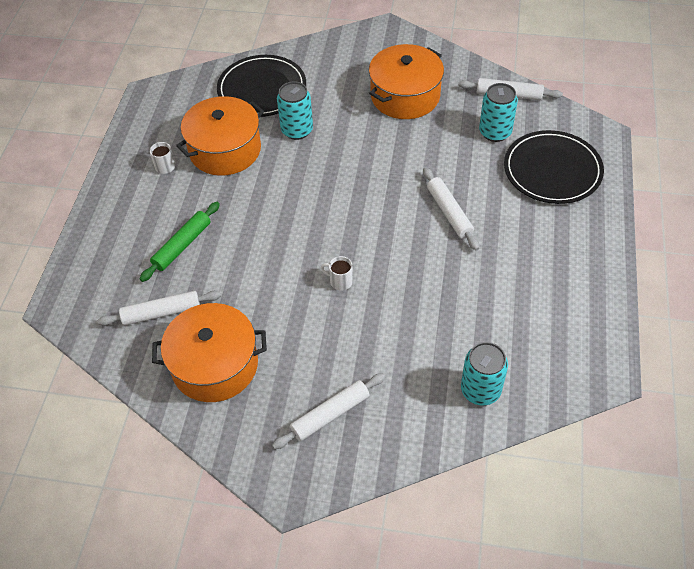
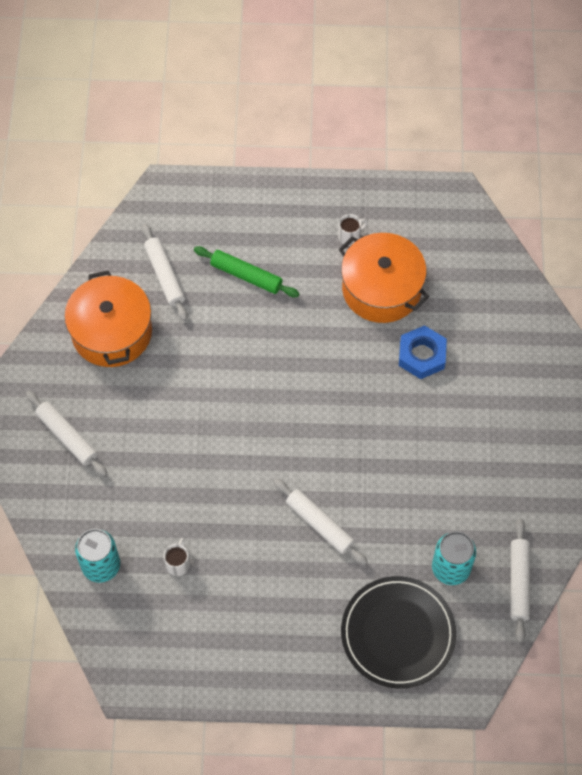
camera: 80 degrees right, 10 degrees up
(262, 89) = (482, 309): black plate -> none
(297, 130) = (422, 355): turquoise can -> blue nut
(340, 281) = (216, 426): white mug -> white mug (178, 563)
(405, 96) = (497, 464): orange pot -> none
(449, 213) = (319, 524): white rolling pin -> white rolling pin turned 75 degrees clockwise

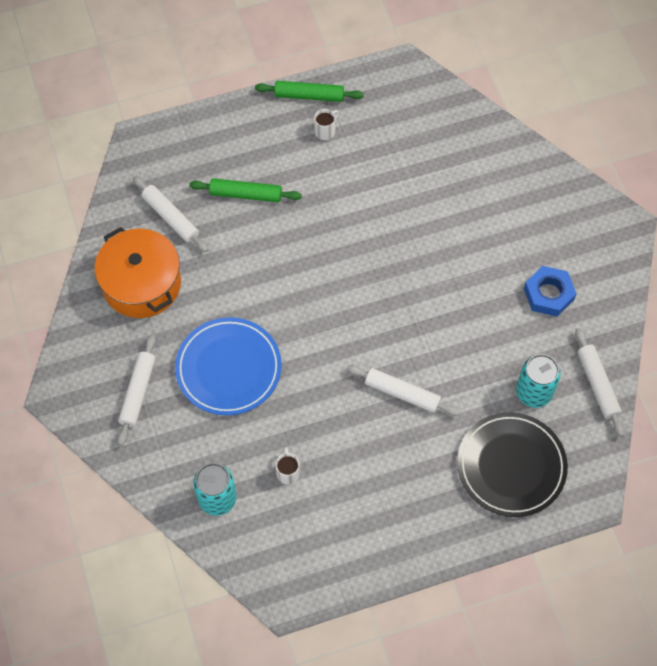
camera: 20 degrees left, 0 degrees up
(67, 437) = (138, 392): white rolling pin -> white rolling pin turned 75 degrees clockwise
(161, 442) = (228, 368): none -> blue plate
(348, 195) = (309, 95): none -> green rolling pin
(381, 289) = (372, 168): orange pot -> none
(422, 355) = (431, 215): blue nut -> blue nut (548, 294)

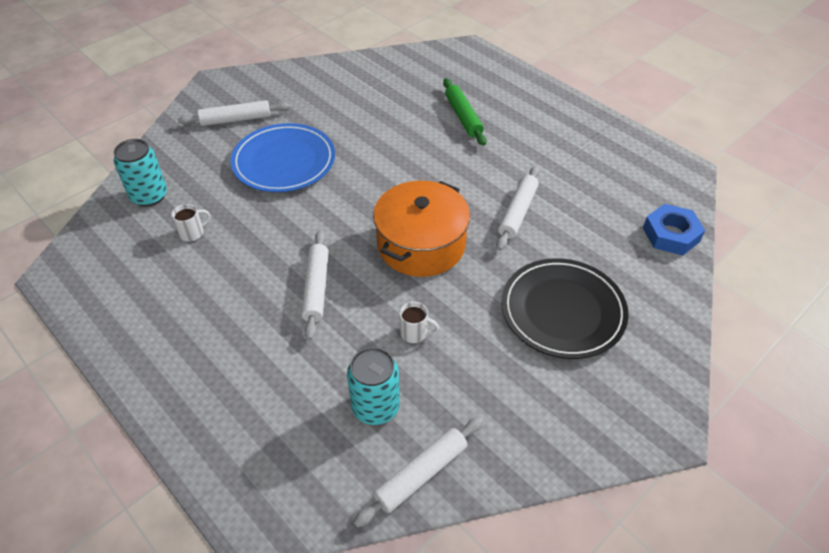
camera: 65 degrees right, 15 degrees down
(142, 284) = (338, 90): orange pot -> orange pot (421, 245)
(171, 217) = (410, 85): white rolling pin -> white rolling pin (518, 212)
(309, 95) = (594, 121): green rolling pin -> none
(325, 131) = (567, 142): white mug -> white mug (415, 333)
(511, 466) = (268, 417): black plate -> black plate (563, 311)
(548, 294) = (514, 378): blue nut -> blue nut (671, 234)

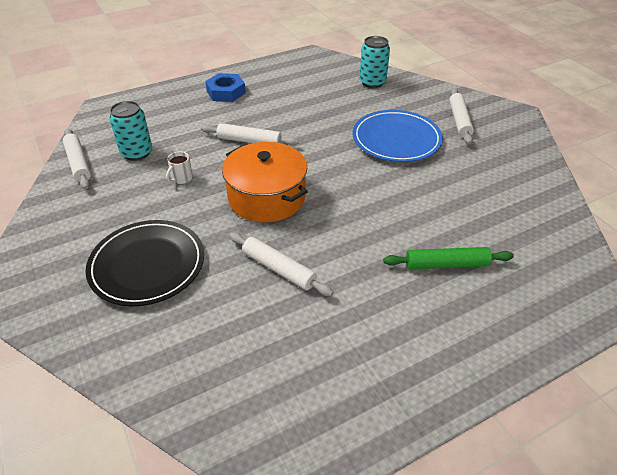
camera: 105 degrees right, 5 degrees down
(192, 233) = (328, 97): white mug -> none
(671, 234) = (186, 396): blue nut -> blue nut (226, 92)

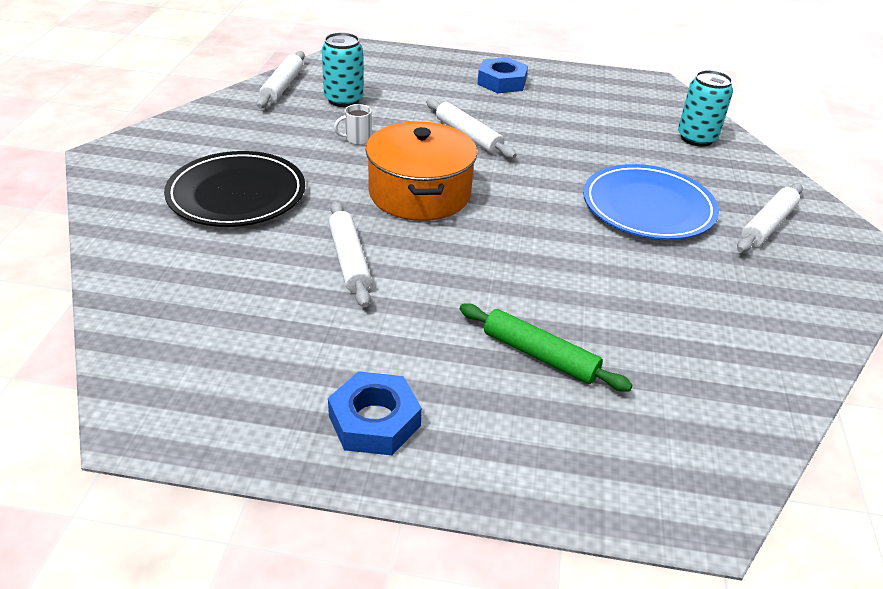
camera: 35 degrees right, 5 degrees down
(415, 364) = (374, 421): none -> blue nut

